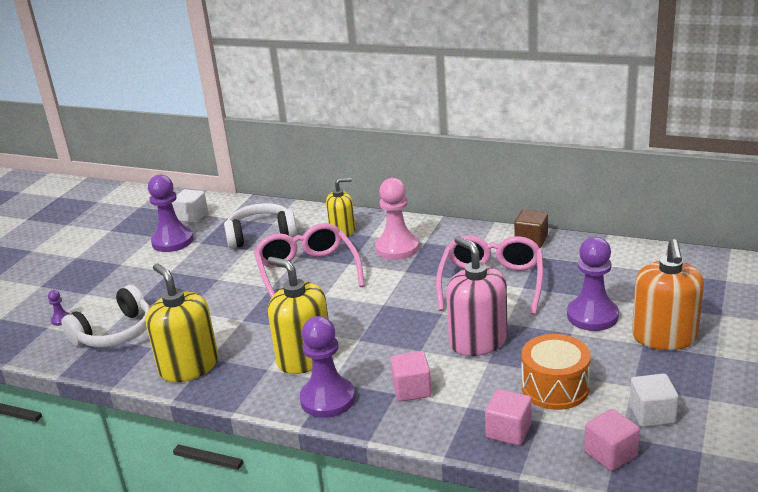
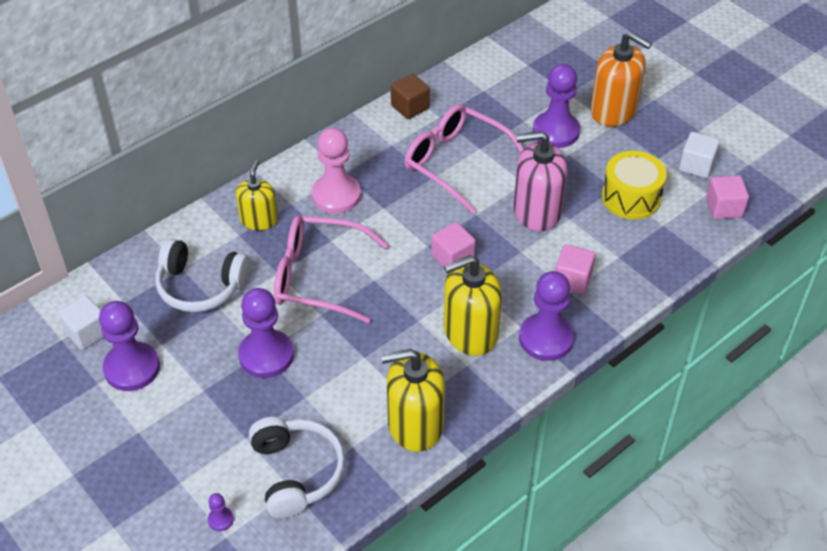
camera: 65 degrees left, 20 degrees up
(216, 281) = (266, 355): none -> purple pawn
(261, 235) = (200, 286): white headphones -> white headphones turned 90 degrees counterclockwise
(508, 431) = (664, 247): pink cube -> pink cube (452, 258)
(555, 387) = (631, 198): orange drum -> yellow drum

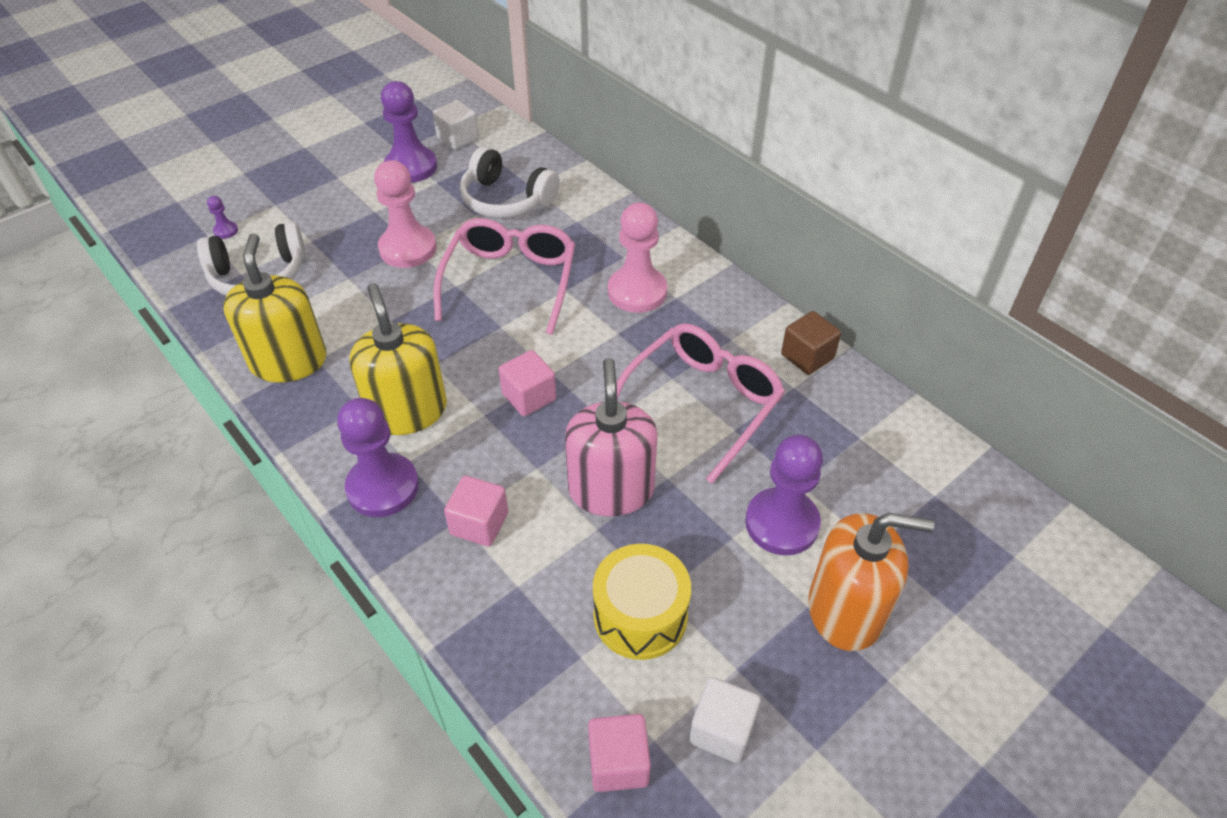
camera: 90 degrees right, 0 degrees up
(200, 286) = (506, 200): white headphones -> white headphones turned 75 degrees counterclockwise
(259, 220) = (598, 233): yellow soap dispenser -> none
(266, 355) = (408, 248): purple pawn -> pink pawn
(613, 110) = (845, 610): orange soap dispenser -> orange soap dispenser turned 120 degrees counterclockwise

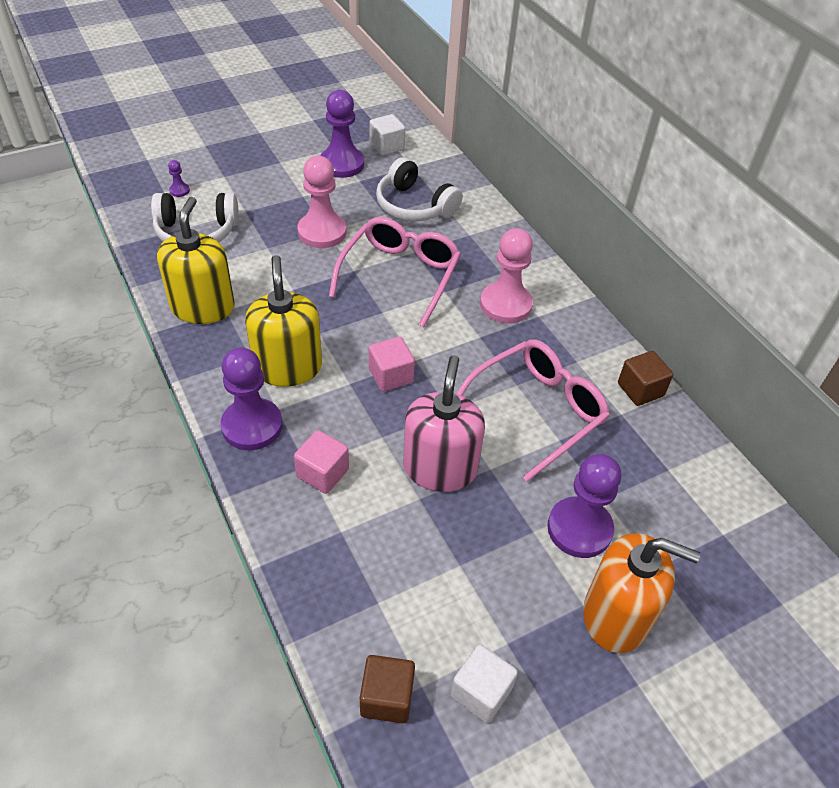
camera: 10 degrees right, 0 degrees up
(618, 762) = (387, 697): pink cube -> brown cube
(640, 615) = (437, 579): yellow drum -> none

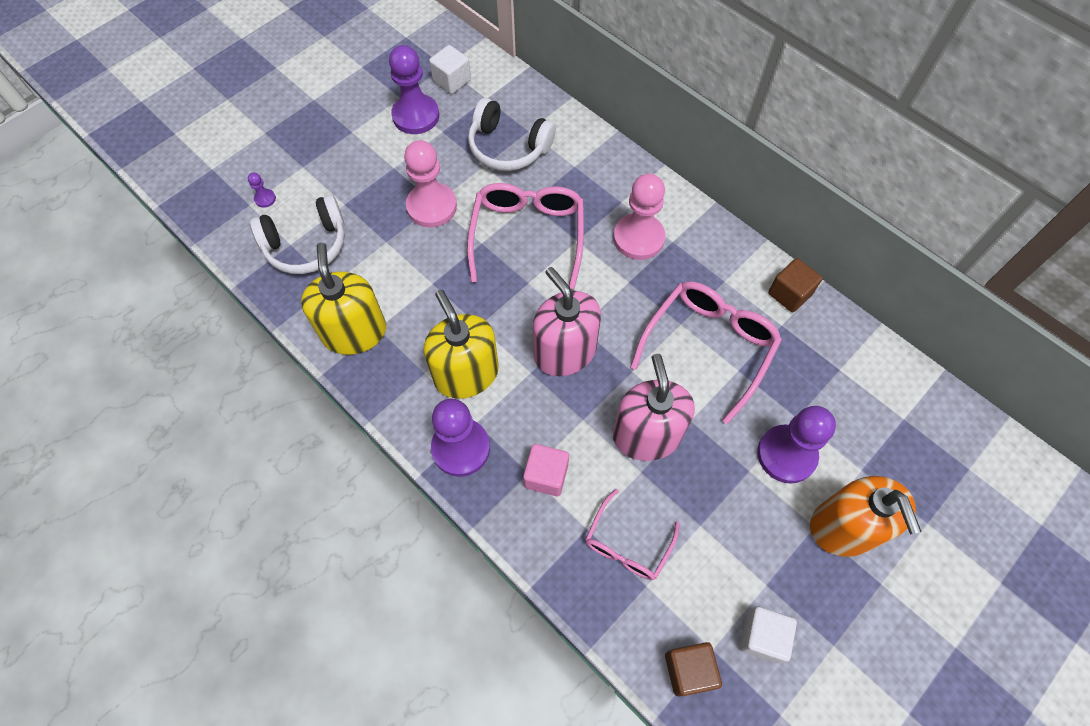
camera: 15 degrees left, 15 degrees up
(376, 558) = (627, 544): none -> pink glasses
(391, 376) = (565, 351): pink cube -> pink soap dispenser
(616, 616) = (844, 527): orange soap dispenser -> orange soap dispenser turned 75 degrees clockwise

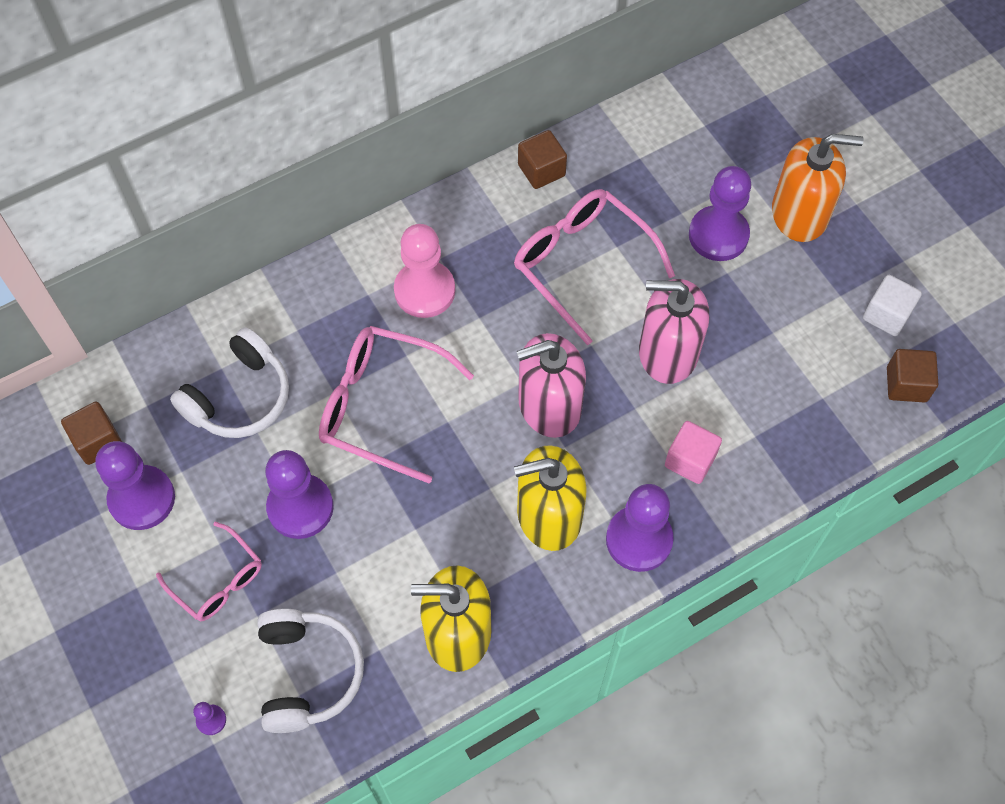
camera: 75 degrees left, 0 degrees up
(431, 206) = (300, 507): pink pawn -> purple pawn
(452, 80) = (98, 441): white cube -> brown cube
(627, 544) = (778, 403): pink glasses -> pink glasses (218, 581)

